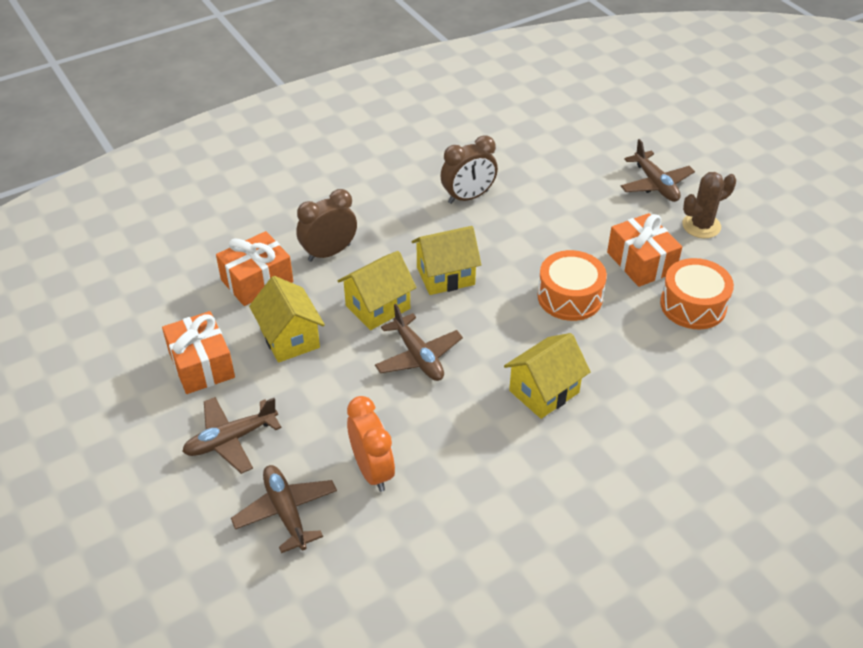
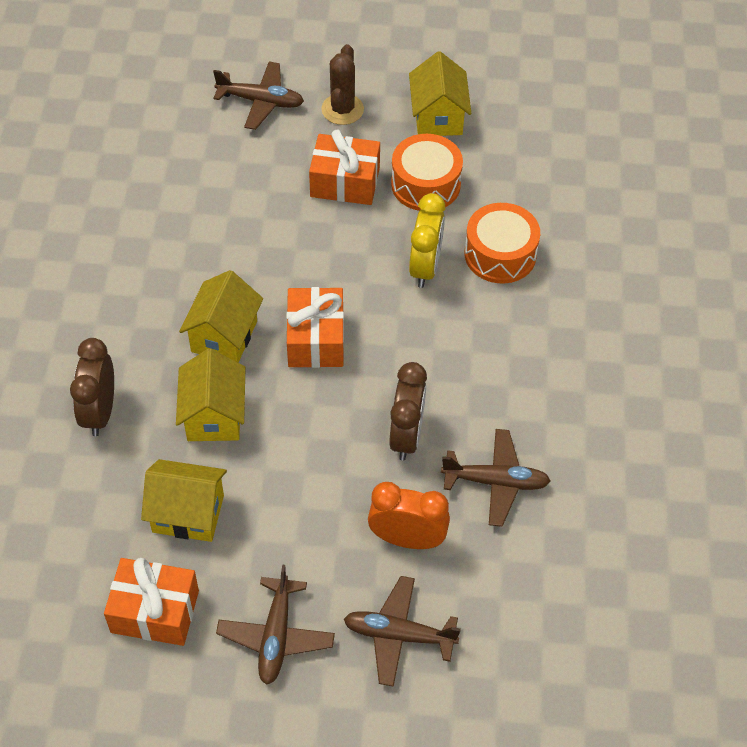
camera: 55 degrees left, 10 degrees up
(257, 281) = (80, 498): orange gift -> orange gift (315, 339)
(418, 356) = (305, 422): brown plane -> brown plane (495, 482)
(468, 197) = (135, 249): brown clock -> brown clock (406, 436)
(544, 391) = (427, 354): yellow house -> yellow house (438, 117)
(569, 297) = (338, 261): orange drum -> orange drum (500, 254)
(619, 346) = (425, 267): none -> yellow clock

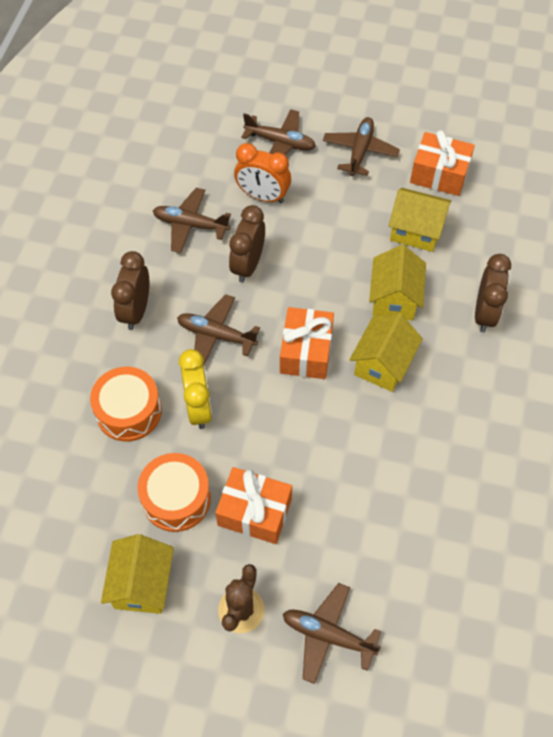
camera: 170 degrees left, 5 degrees up
(425, 267) = (199, 407): yellow clock -> yellow clock turned 150 degrees clockwise
(425, 345) = (216, 335): none -> brown plane
(529, 361) = (136, 311): none -> brown clock

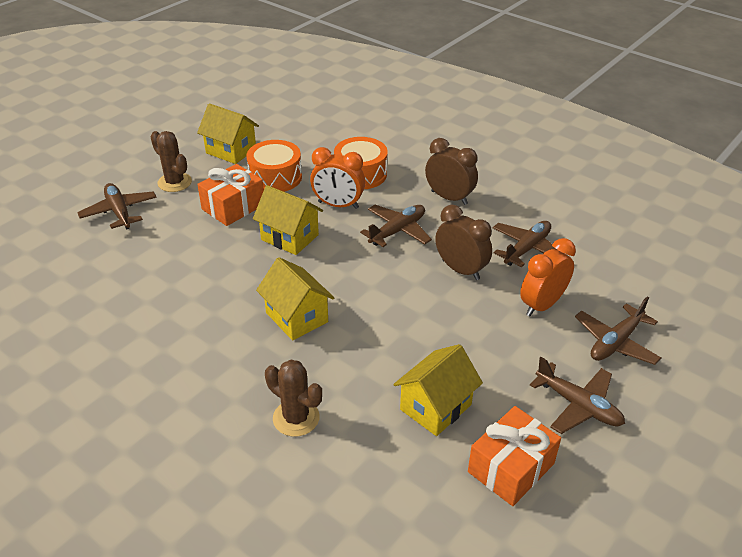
camera: 115 degrees right, 20 degrees down
(199, 407) = (338, 205): yellow clock -> orange clock
(306, 352) = (345, 275): orange gift -> none
(328, 635) = (119, 212): brown plane -> brown plane turned 75 degrees counterclockwise
(394, 299) = (360, 354): yellow house -> yellow house (289, 237)
(484, 313) = (296, 418): brown clock -> brown cactus

